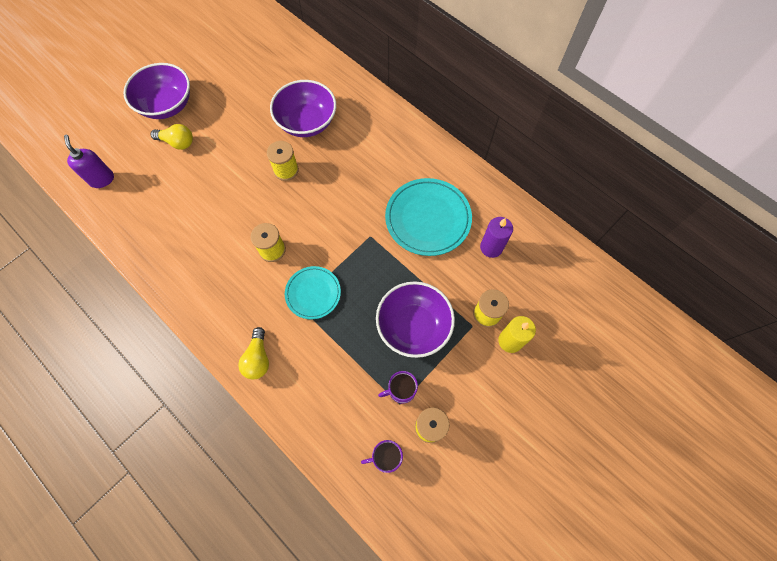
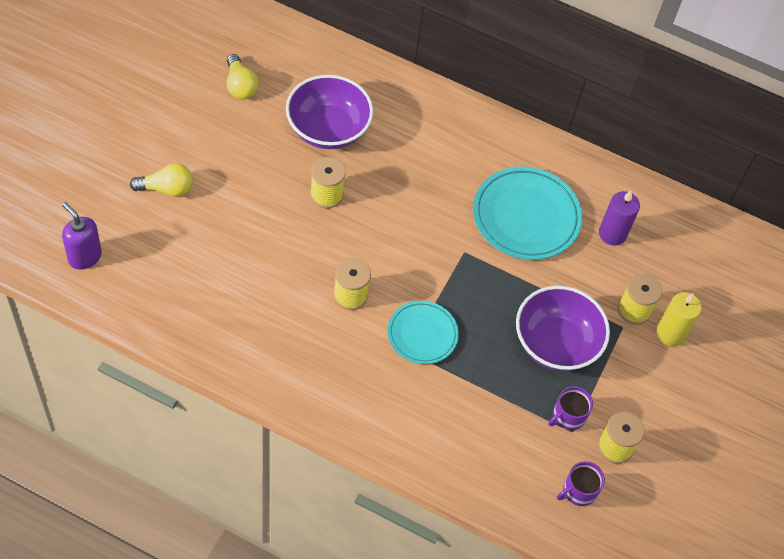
camera: 25 degrees left, 10 degrees down
(167, 105) = (129, 143): purple bowl -> none
(258, 358) = (386, 423): yellow light bulb -> yellow light bulb (240, 86)

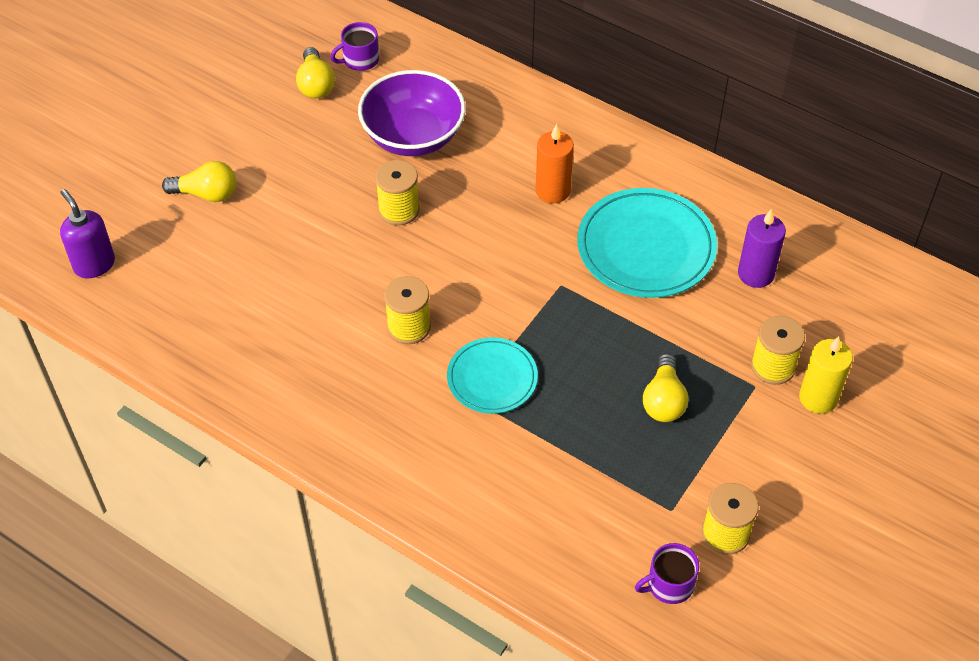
camera: 15 degrees right, 5 degrees down
(446, 171) = (553, 191): none -> orange candle
(556, 343) = (663, 400): purple bowl -> yellow light bulb
(568, 415) = (668, 490): purple mug -> purple mug (360, 60)

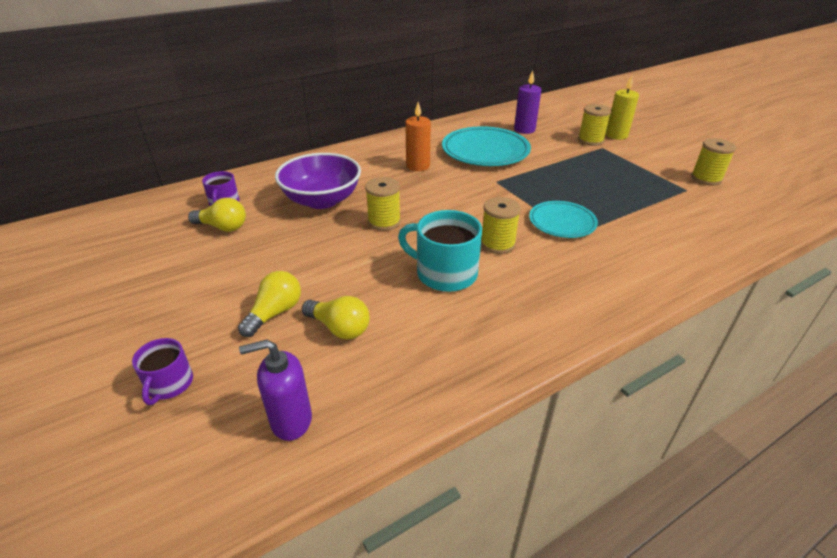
camera: 65 degrees left, 15 degrees down
(329, 297) = (445, 273): none -> turquoise mug
(663, 400) = (603, 172): yellow light bulb -> yellow light bulb (339, 328)
(669, 584) = (744, 203): purple mug -> purple mug (169, 384)

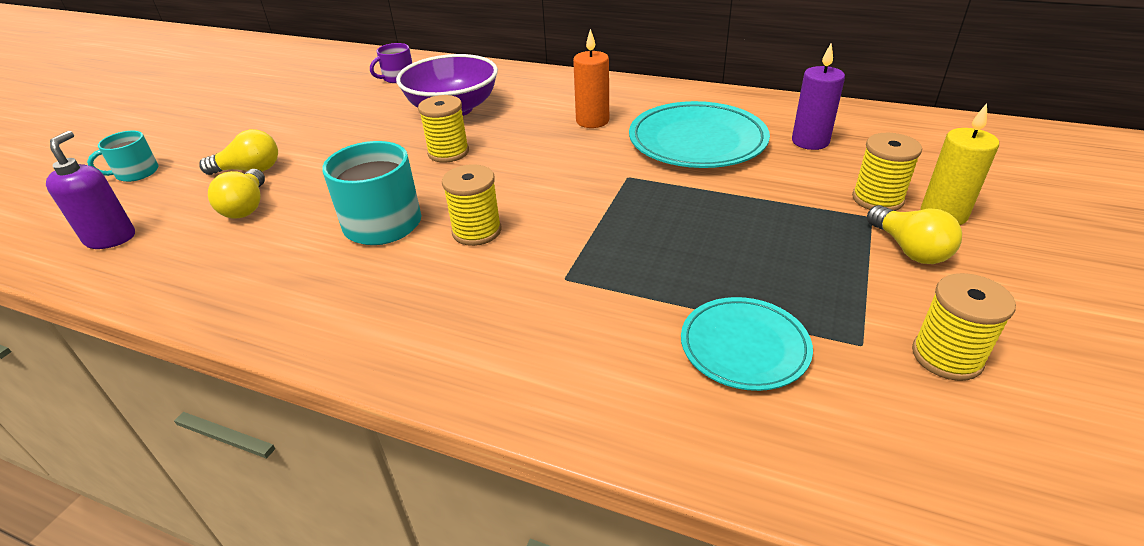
camera: 55 degrees right, 0 degrees up
(169, 384) = (136, 173): purple mug -> turquoise mug
(223, 227) = (359, 94): yellow light bulb -> yellow light bulb (909, 249)
(290, 420) = (111, 238): purple soap dispenser -> purple soap dispenser turned 45 degrees clockwise
(562, 222) = (584, 258): turquoise plate -> turquoise plate (744, 347)

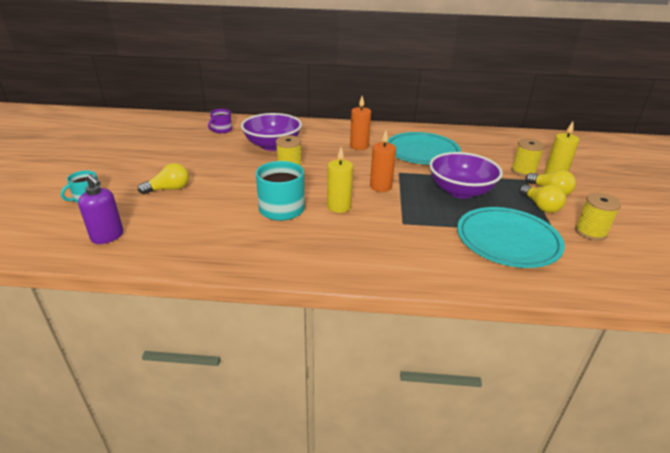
camera: 20 degrees left, 5 degrees down
(111, 238) = (108, 236): purple soap dispenser -> purple soap dispenser turned 150 degrees clockwise
(246, 207) = (186, 209): yellow light bulb -> yellow light bulb (540, 206)
(477, 231) = (339, 207): yellow spool -> yellow candle
(575, 201) = (380, 187): none -> orange candle
(718, 227) = (460, 191): none -> purple bowl
(744, 347) = (507, 240): turquoise plate -> turquoise plate, size x1.63
(810, 141) = (476, 148): purple candle -> none

